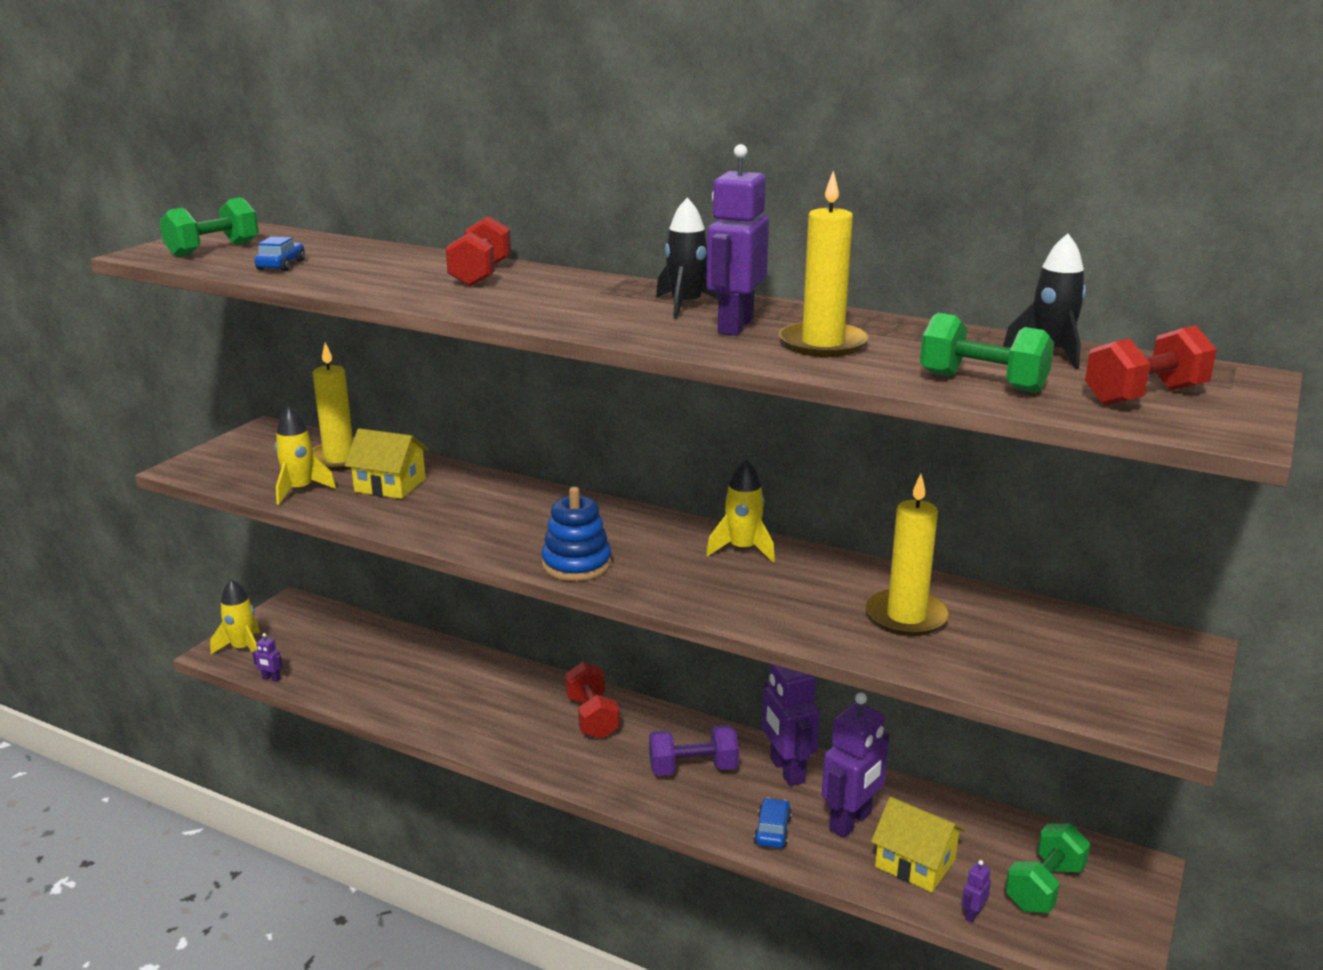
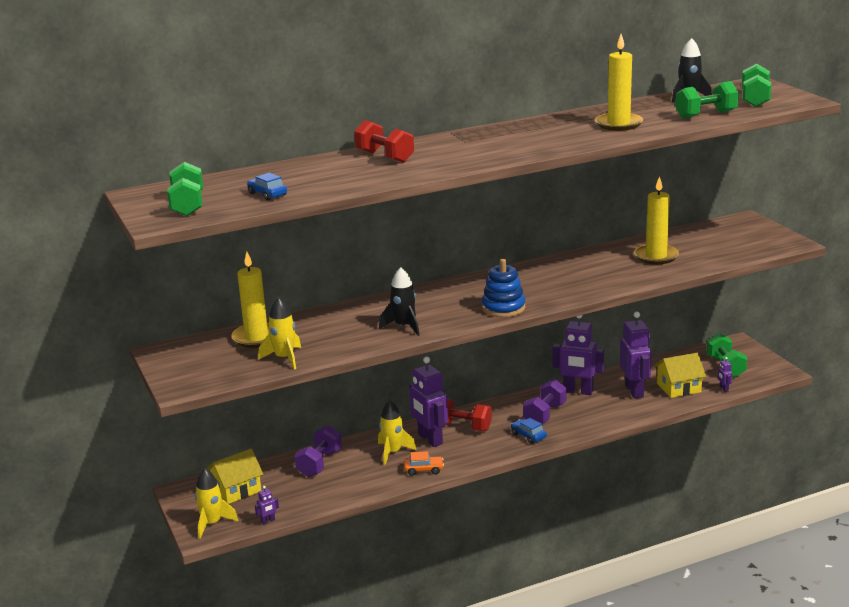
camera: 50 degrees left, 0 degrees up
(390, 485) = (323, 331): yellow house -> yellow house (237, 490)
(415, 657) = (319, 463): none -> purple dumbbell
(464, 732) = (423, 470): none -> orange car
(686, 306) = (520, 132): black rocket -> black rocket (404, 326)
(735, 326) = (568, 131): purple robot -> purple robot (430, 439)
(742, 549) = (546, 268): yellow rocket -> yellow rocket (393, 452)
(772, 831) = (617, 412): blue car -> blue car (528, 436)
(1145, 396) = (755, 99): red dumbbell -> green dumbbell

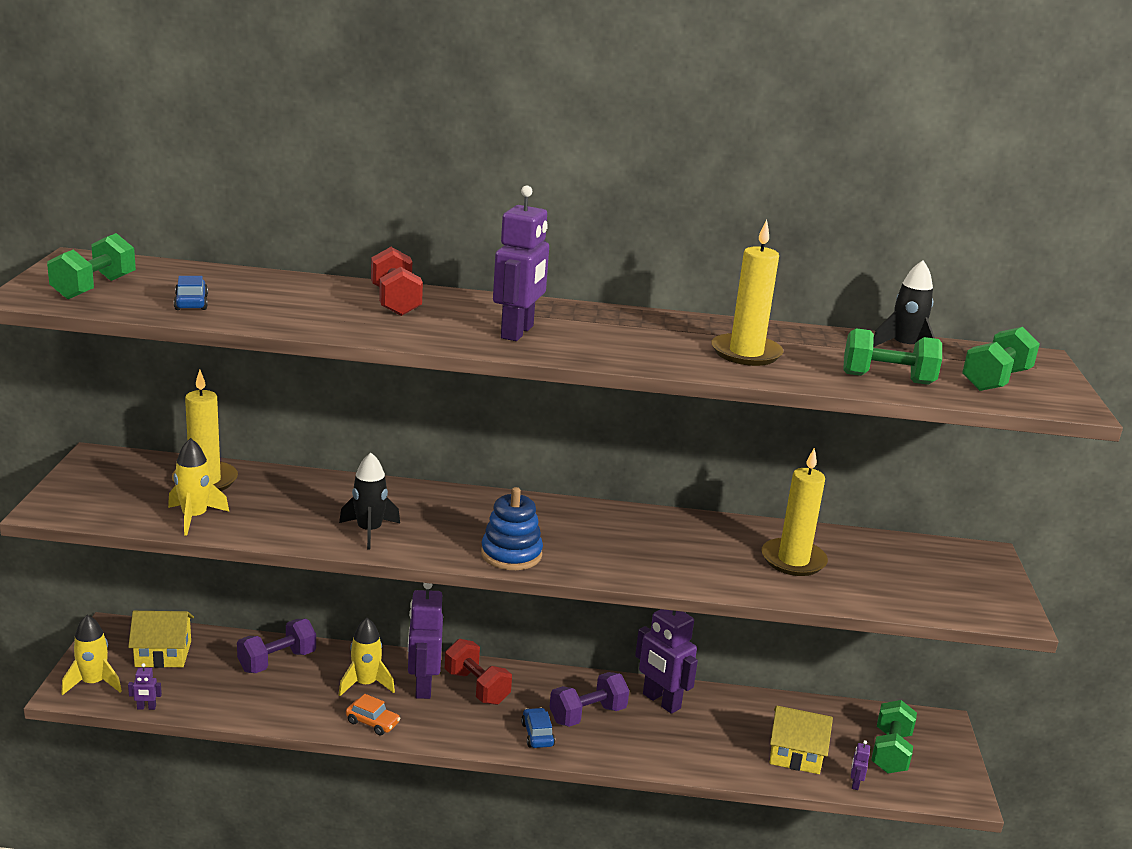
camera: 25 degrees right, 0 degrees up
(634, 391) = (732, 733): purple robot -> purple robot (517, 332)

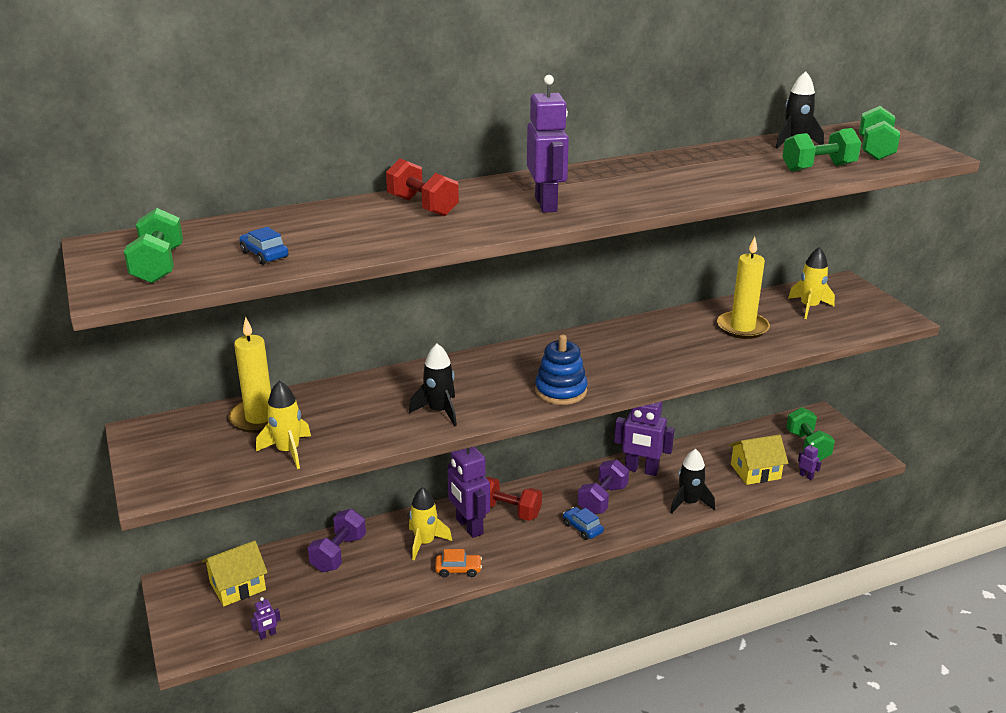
camera: 25 degrees left, 5 degrees up
(94, 683) = (201, 634): yellow rocket -> yellow rocket (809, 307)
(682, 756) = (689, 503): none -> black rocket
(746, 353) = (712, 175): yellow candle -> none
(855, 784) = (806, 476): purple robot -> purple robot turned 150 degrees clockwise

